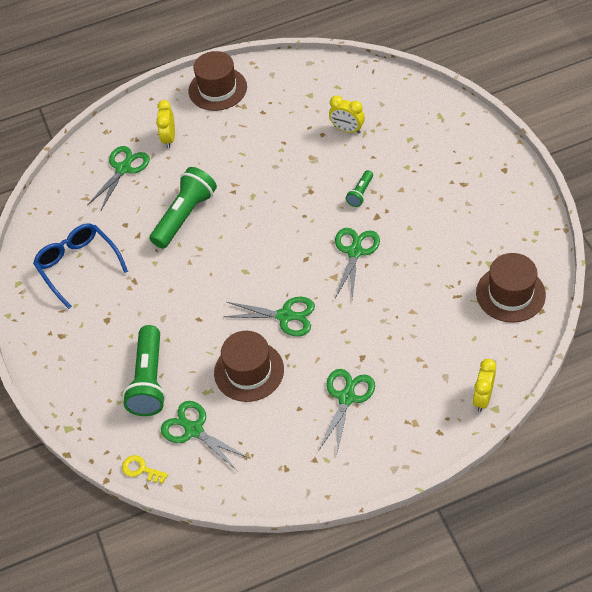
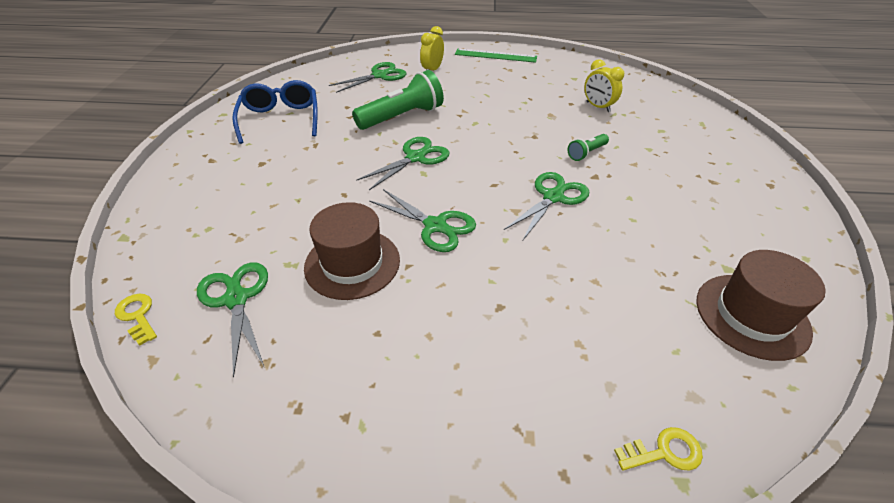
camera: 20 degrees right, 10 degrees down
(149, 380) = (244, 228): green flashlight -> none
(217, 89) = (495, 56): brown hat -> green ruler
(346, 398) = (448, 349): green scissors -> green scissors (415, 158)
(483, 398) = (664, 452): yellow clock -> yellow key

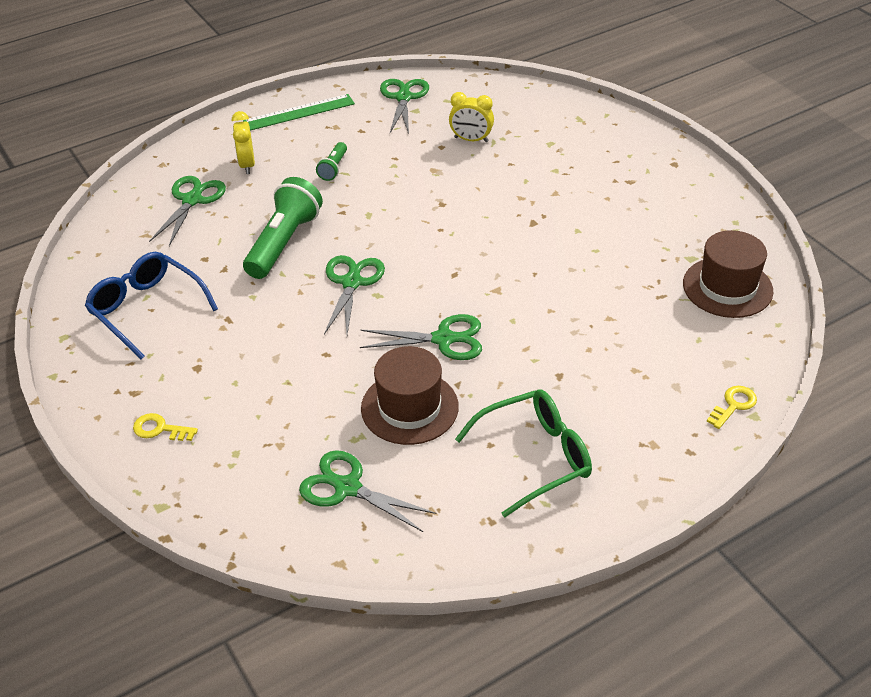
camera: 35 degrees left, 0 degrees up
(137, 316) = (280, 547): yellow key -> yellow key (160, 429)
(402, 371) = (535, 457): none -> green glasses
(553, 197) = (516, 261): green scissors -> green scissors (403, 98)
(586, 153) = (505, 201): green flashlight -> green flashlight (333, 168)

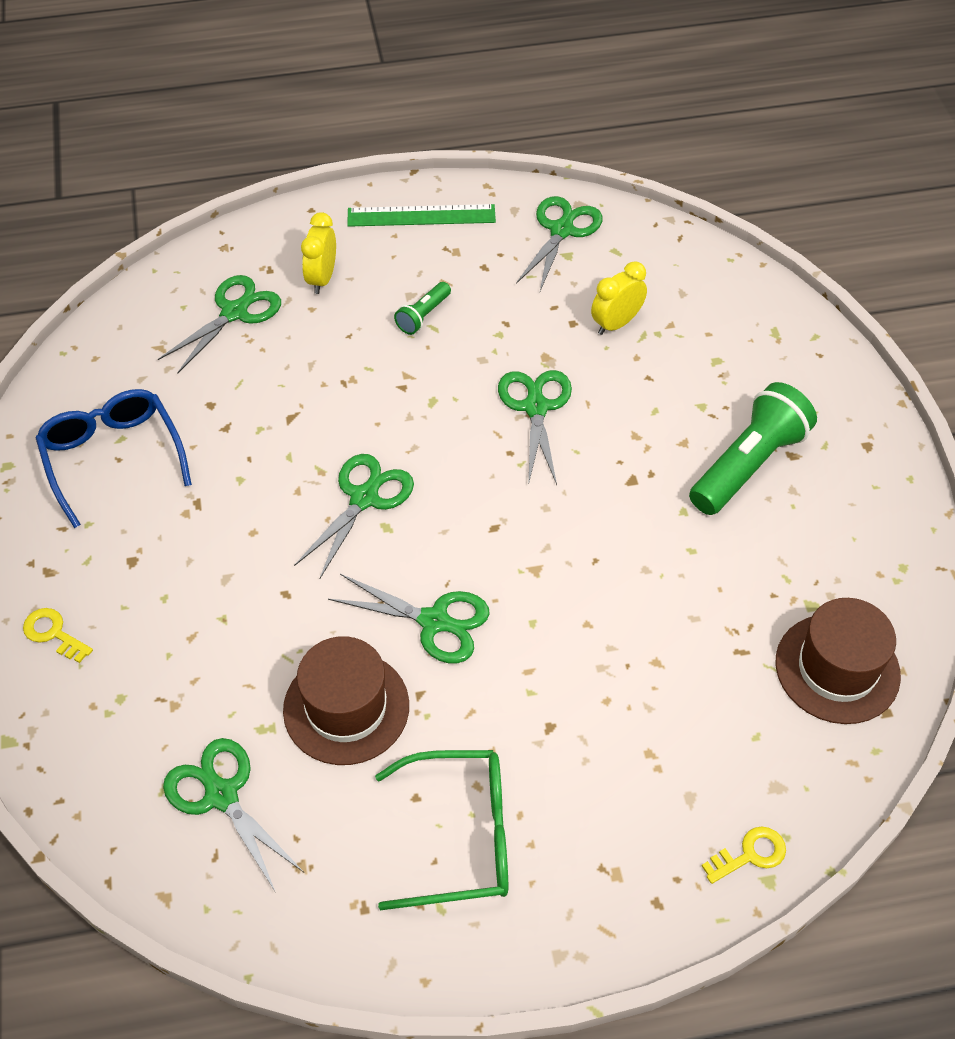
camera: 20 degrees right, 10 degrees up
(284, 243) = (312, 411): green flashlight -> green flashlight (748, 464)
(443, 199) = (535, 407): none -> green scissors
(471, 140) = (616, 323): yellow clock -> yellow clock turned 105 degrees clockwise

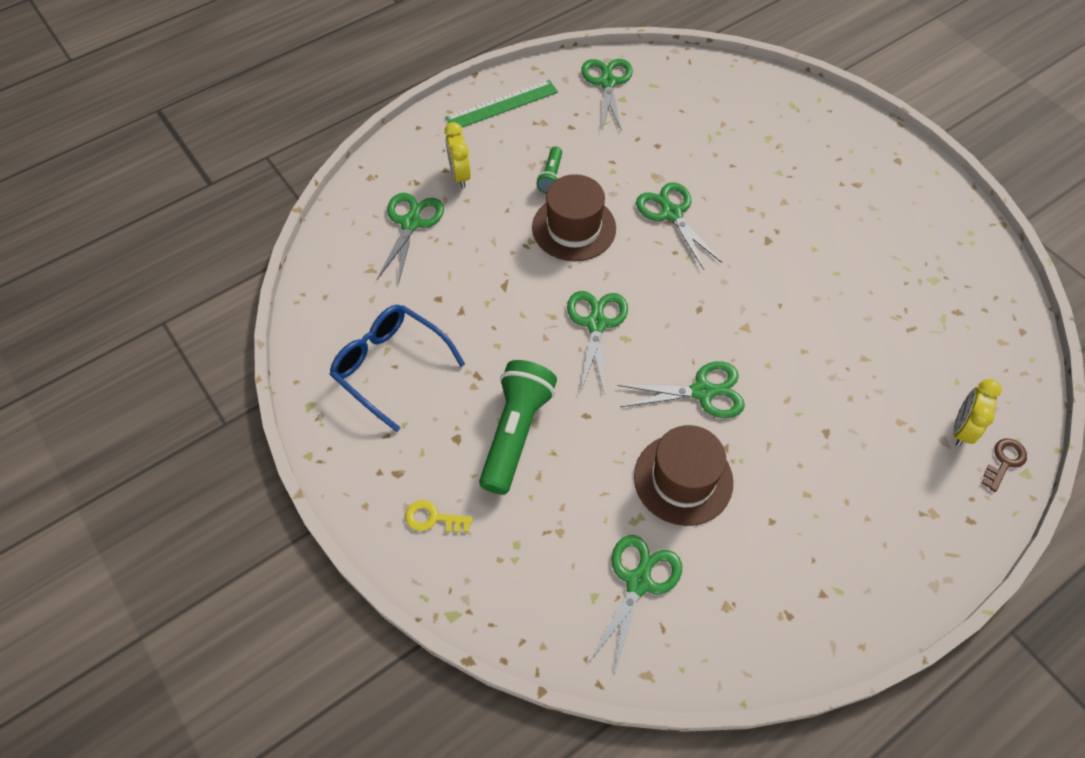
camera: 25 degrees left, 5 degrees up
(221, 795) = (638, 582): green scissors -> green scissors turned 90 degrees clockwise
(461, 836) = (819, 534): green glasses -> none
(616, 323) = (686, 135): yellow clock -> yellow clock (961, 429)
(748, 464) = (834, 201): green flashlight -> green flashlight (516, 433)
(750, 854) = (1004, 461): yellow key -> brown key
(837, 668) = (975, 315): brown hat -> brown hat (574, 228)

